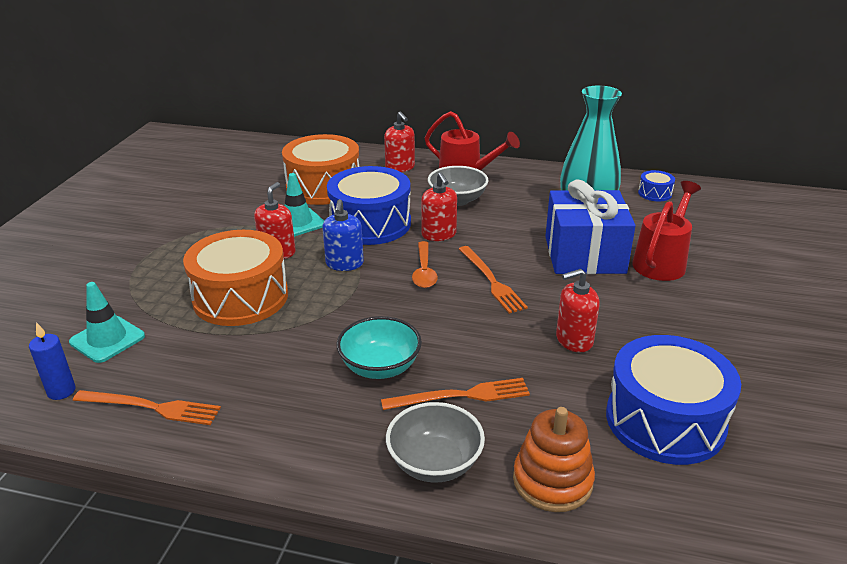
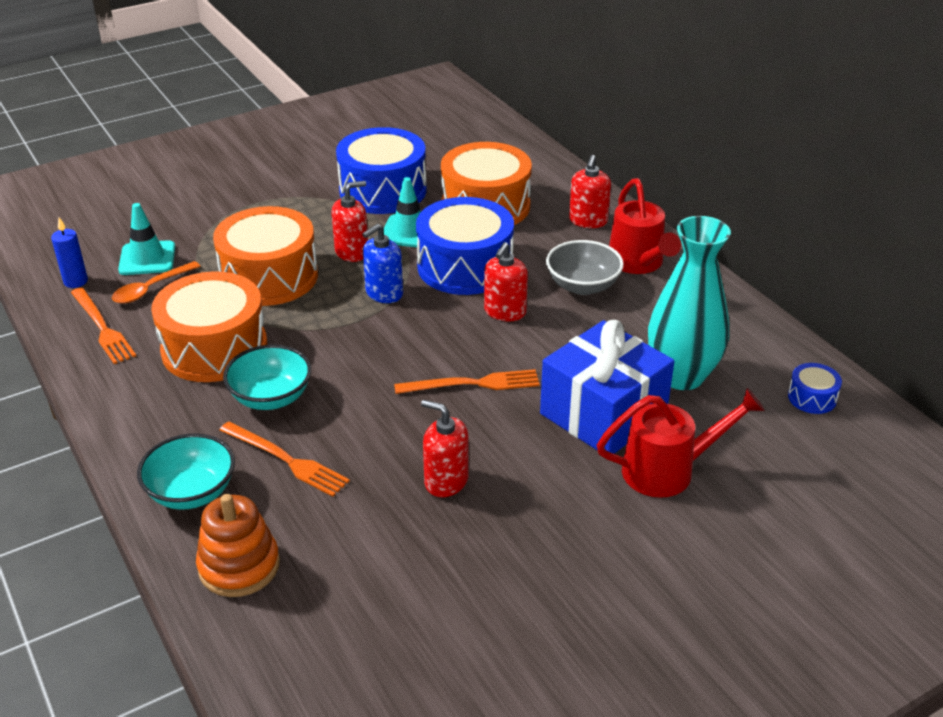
camera: 45 degrees right, 5 degrees up
(279, 363) = (214, 348): none -> orange drum
(424, 271) = (433, 339): orange spoon -> orange spoon (151, 289)
(435, 463) = (191, 492): grey bowl -> turquoise bowl
(491, 281) = (473, 384): orange fork -> orange fork turned 120 degrees counterclockwise
(665, 420) = (395, 595): blue drum -> blue drum (383, 190)

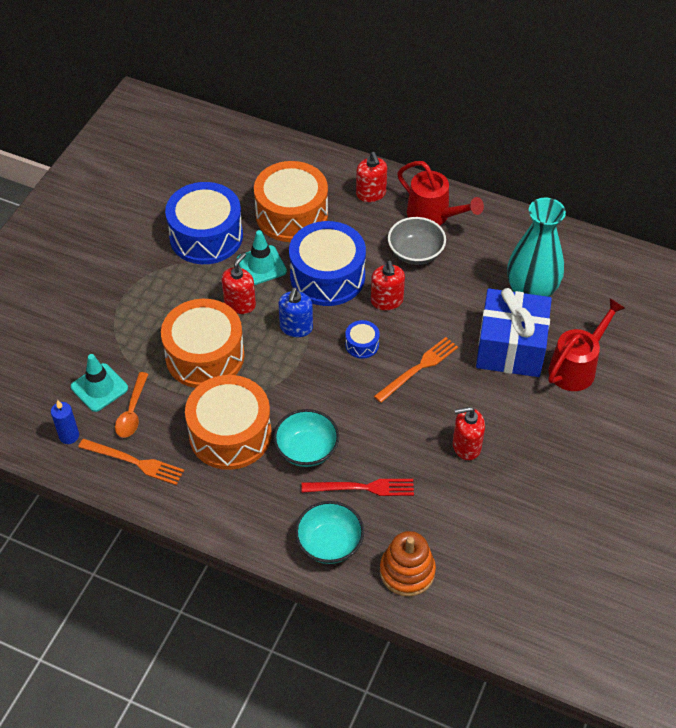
camera: 35 degrees left, 15 degrees up
(286, 460) = (362, 488): orange fork -> red fork
(812, 398) = (610, 271): blue drum -> blue drum (362, 344)

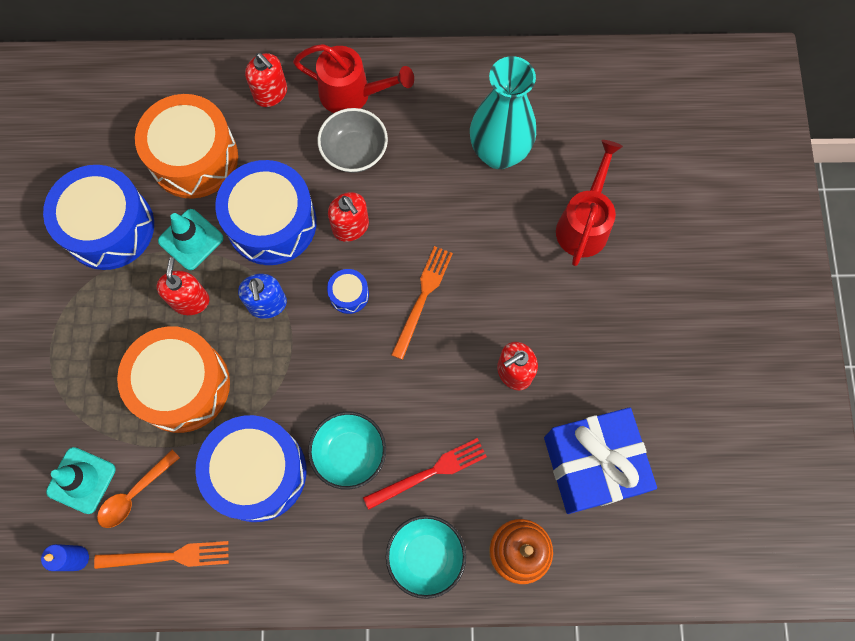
camera: 25 degrees left, 20 degrees up
(132, 412) = (134, 494): orange spoon -> orange spoon turned 60 degrees clockwise
(230, 434) = (257, 472): orange drum -> blue drum
(510, 347) = (507, 229): blue gift -> blue gift (592, 465)

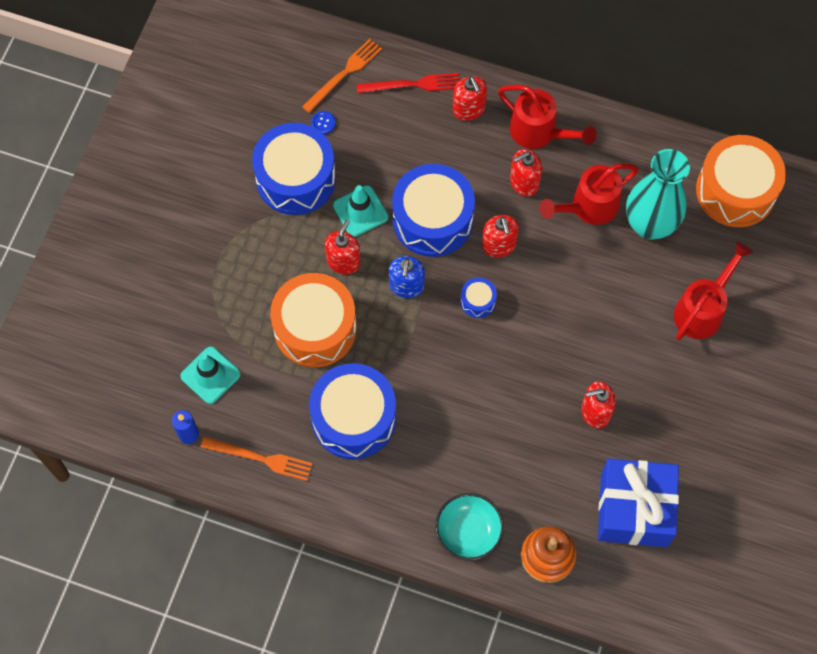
camera: 20 degrees right, 5 degrees down
(120, 158) = (323, 123): none -> blue button
(134, 494) = (249, 401): orange spoon -> none
(194, 158) = (385, 143): orange drum -> orange drum (735, 190)
(349, 453) = (434, 430): turquoise bowl -> none
(354, 152) = (524, 182): grey bowl -> red soap dispenser
(422, 298) = (539, 325): orange fork -> orange fork (344, 74)
(429, 472) = (495, 468): red fork -> red fork (412, 84)
(430, 155) = (588, 207): none -> red watering can

